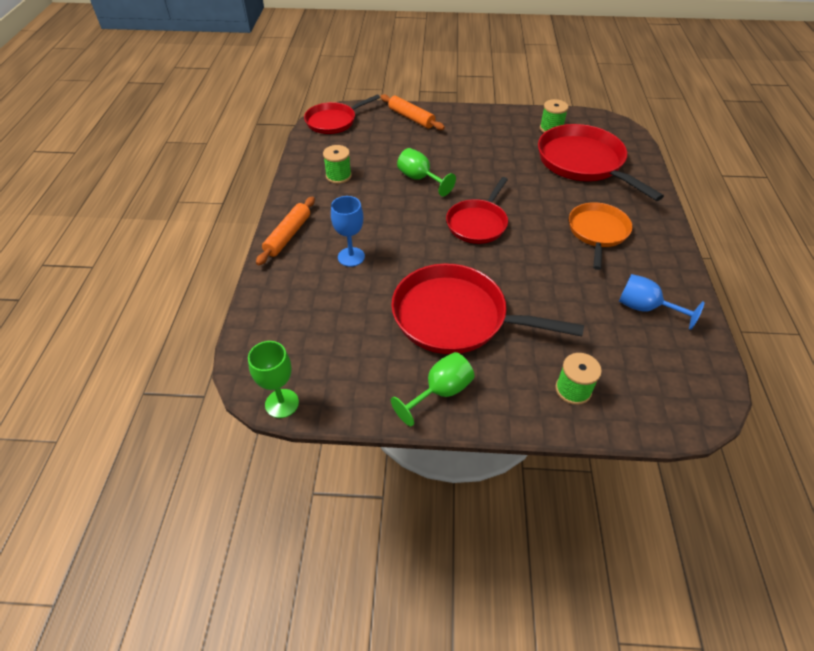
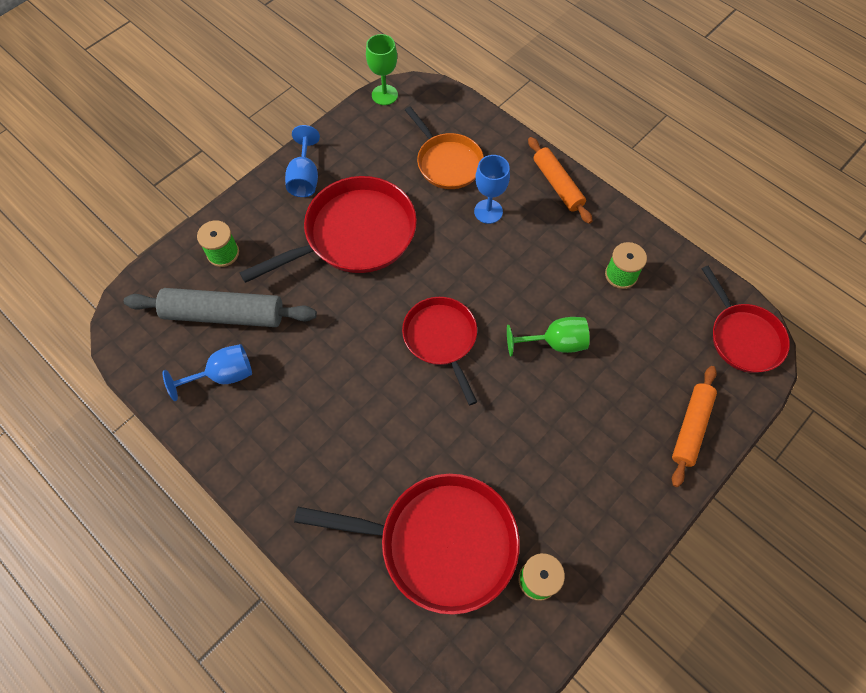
camera: 130 degrees right, 15 degrees up
(333, 121) = (743, 337): red pan -> red pan turned 150 degrees clockwise
(411, 118) = (690, 427): orange rolling pin -> orange rolling pin turned 60 degrees counterclockwise
(440, 392) = (305, 178): green goblet -> blue goblet
(597, 232) = (332, 434): orange pan -> orange pan (447, 162)
(612, 344) = (224, 315): none -> grey rolling pin

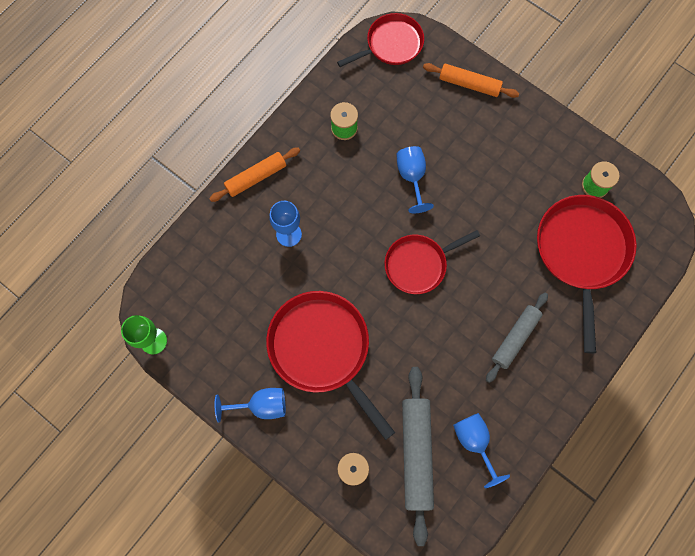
camera: 95 degrees left, 10 degrees up
(336, 438) = (515, 338): none -> grey rolling pin
(447, 162) = (236, 273): orange pan -> none
(555, 343) = (412, 177): green goblet -> blue goblet

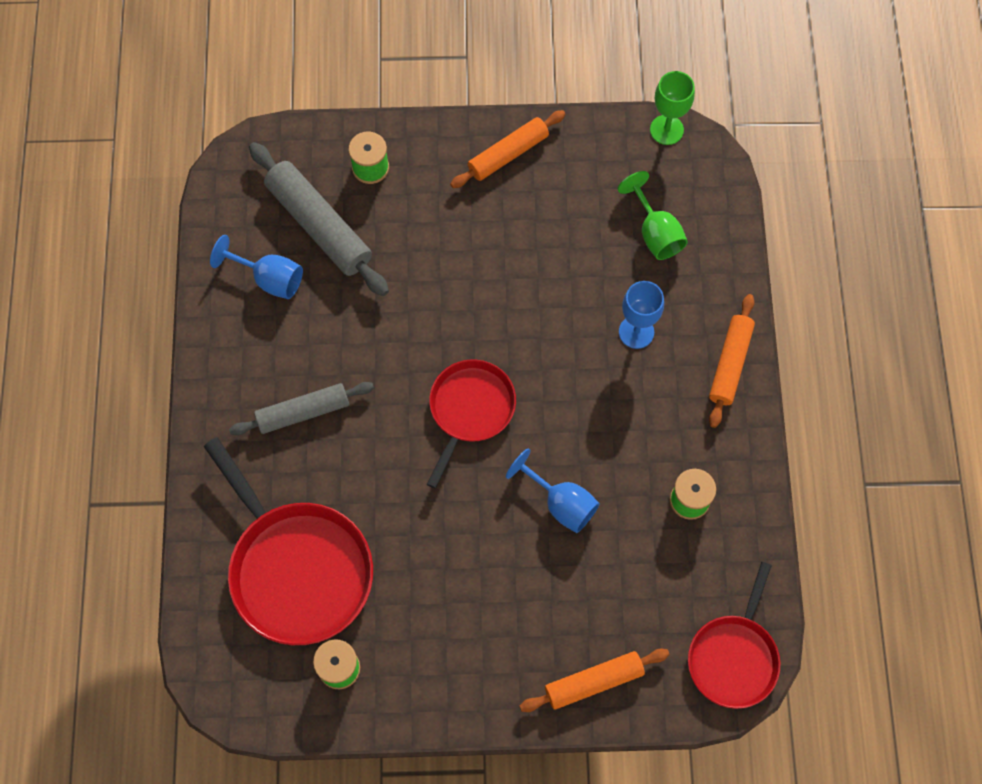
camera: 140 degrees right, 5 degrees down
(223, 282) = (655, 233): none -> green goblet
(261, 405) = (508, 154): blue goblet -> orange rolling pin
(322, 349) = (496, 248): red pan -> none
(515, 338) = (303, 412): grey rolling pin -> grey rolling pin turned 75 degrees clockwise

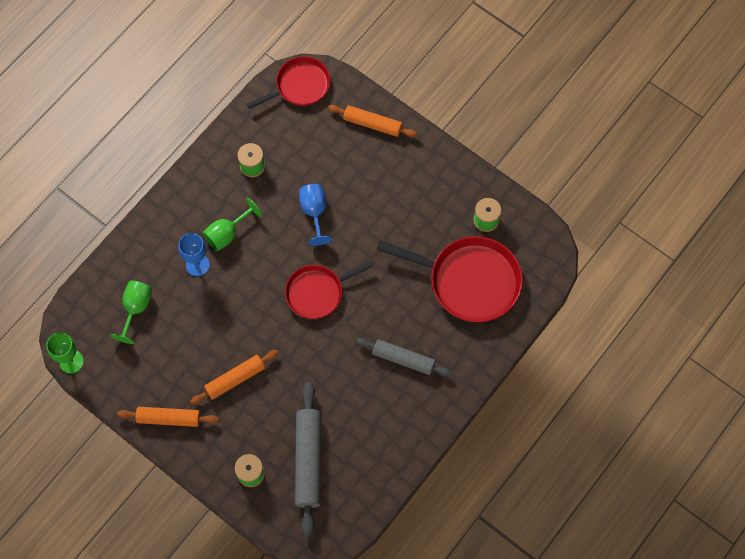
camera: 140 degrees left, 0 degrees up
(269, 279) = (361, 450): blue goblet -> none
(297, 569) = (469, 281): red pan -> red pan turned 105 degrees clockwise
(638, 394) = (227, 233): none -> green goblet
(730, 364) = (168, 212): orange rolling pin -> orange rolling pin (235, 379)

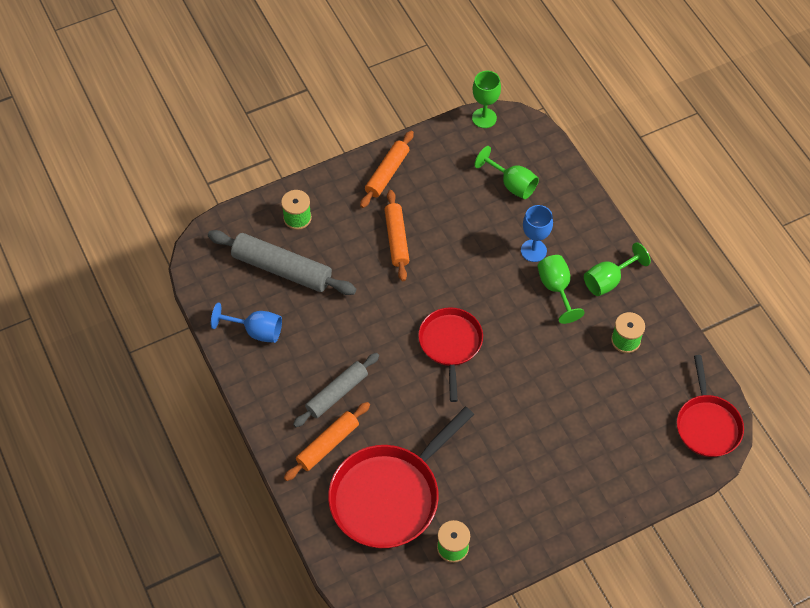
camera: 115 degrees right, 10 degrees down
(201, 198) = (608, 280): none -> green goblet
(314, 212) = (543, 378): blue goblet -> blue goblet (256, 331)
(372, 124) = (626, 480): orange rolling pin -> orange rolling pin (327, 444)

